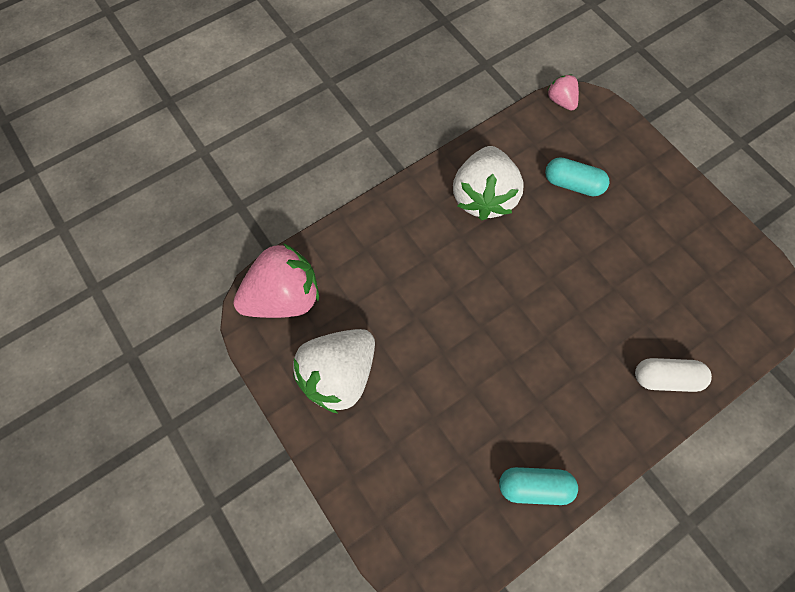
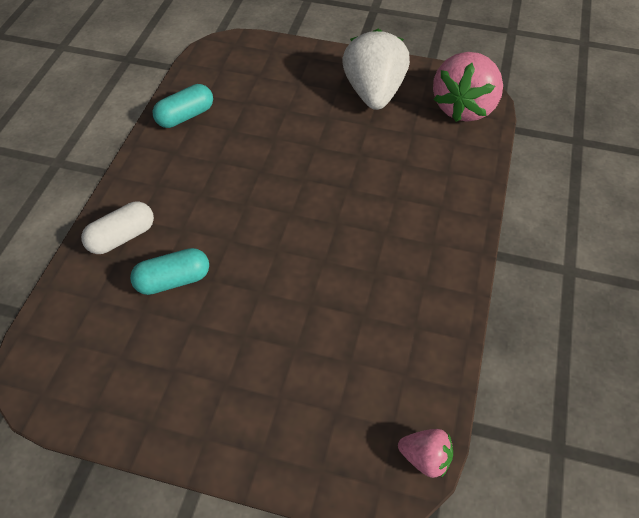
camera: 140 degrees right, 15 degrees down
(483, 197) = (400, 279): white strawberry -> none
(572, 184) = (326, 356): turquoise capsule -> turquoise capsule (173, 280)

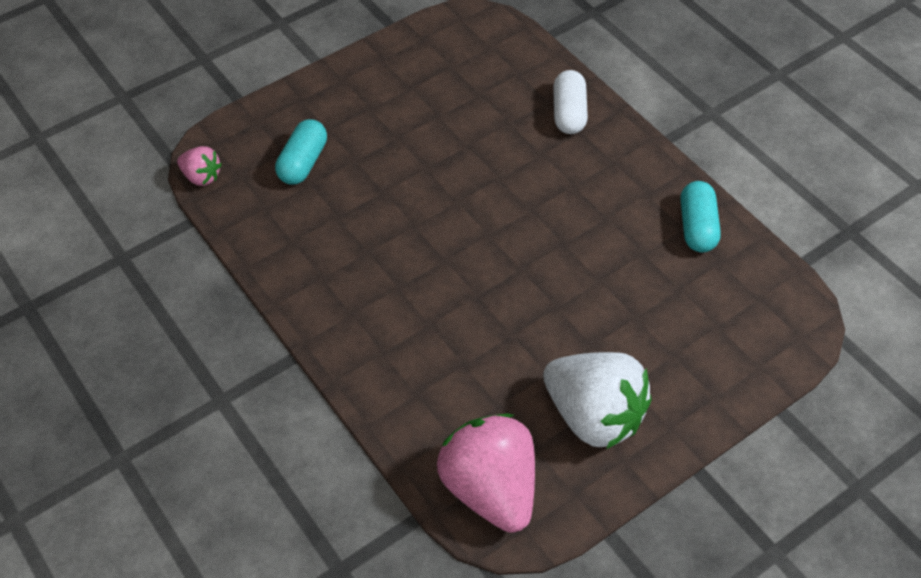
camera: 130 degrees right, 0 degrees up
(173, 280) = (491, 123): turquoise capsule -> turquoise capsule (303, 163)
(425, 458) = (201, 177): pink strawberry -> pink strawberry turned 120 degrees counterclockwise

